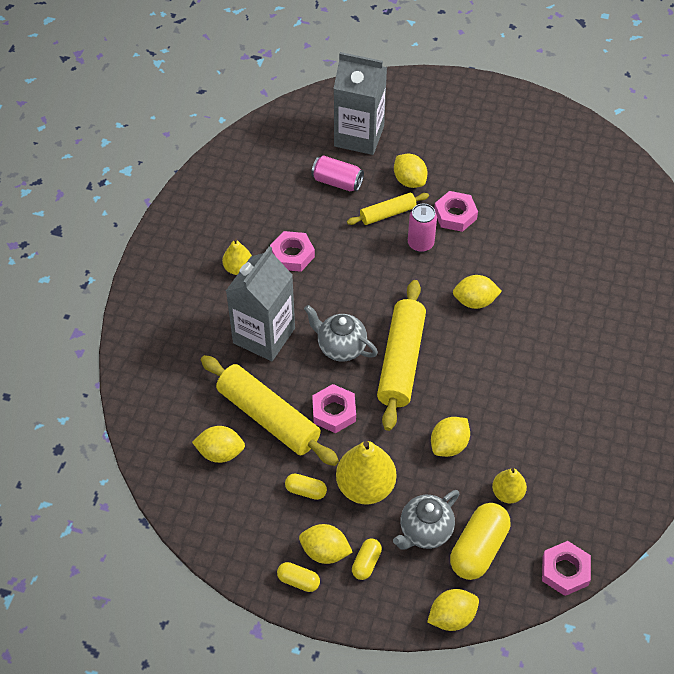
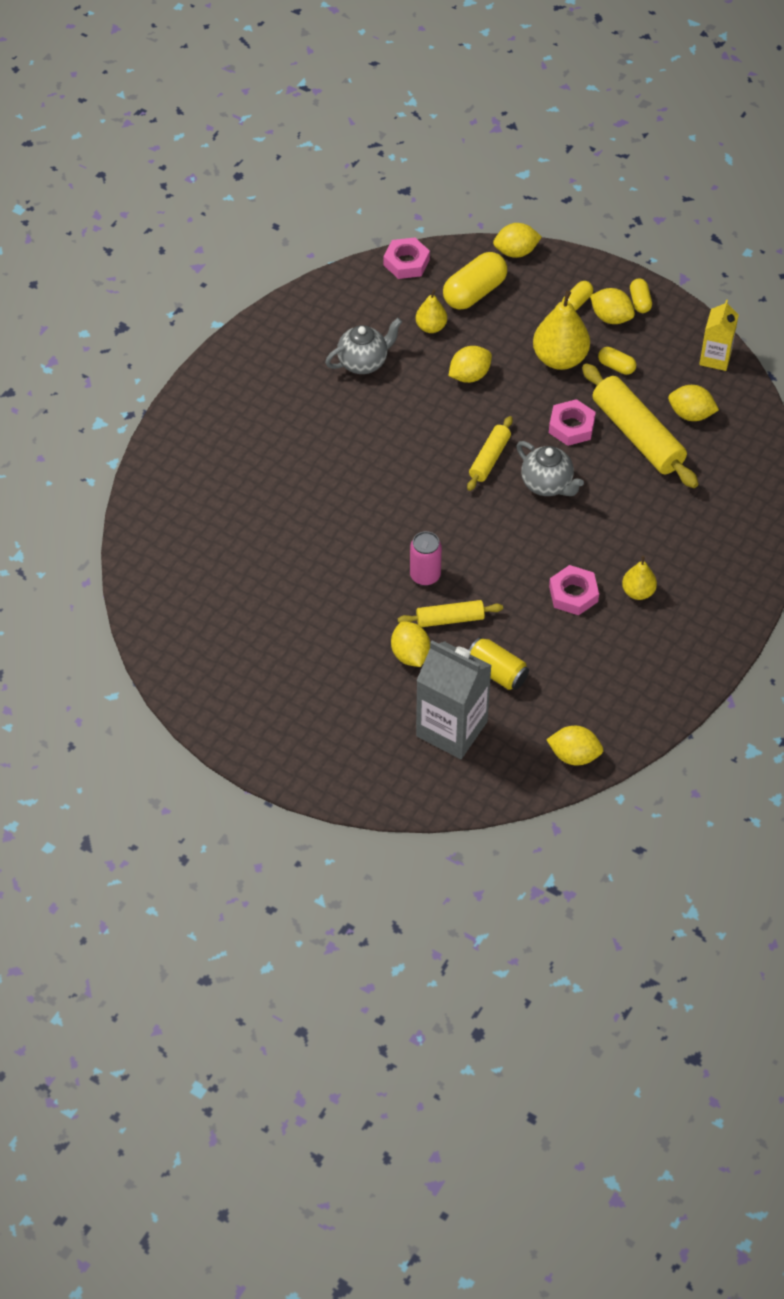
camera: 165 degrees left, 0 degrees up
(205, 526) = (715, 358): none -> yellow carton
(264, 335) = (625, 513): grey carton -> none
(298, 580) = (640, 302): yellow capsule -> yellow capsule turned 45 degrees clockwise
(337, 182) = (497, 672): pink can -> yellow can
(401, 361) = (489, 458): yellow rolling pin -> yellow rolling pin, size x0.55
(425, 531) = (517, 314): grey teapot -> grey teapot (363, 362)
(455, 215) = (373, 600): pink nut -> none
(475, 301) = (390, 500): yellow lemon -> yellow lemon (574, 755)

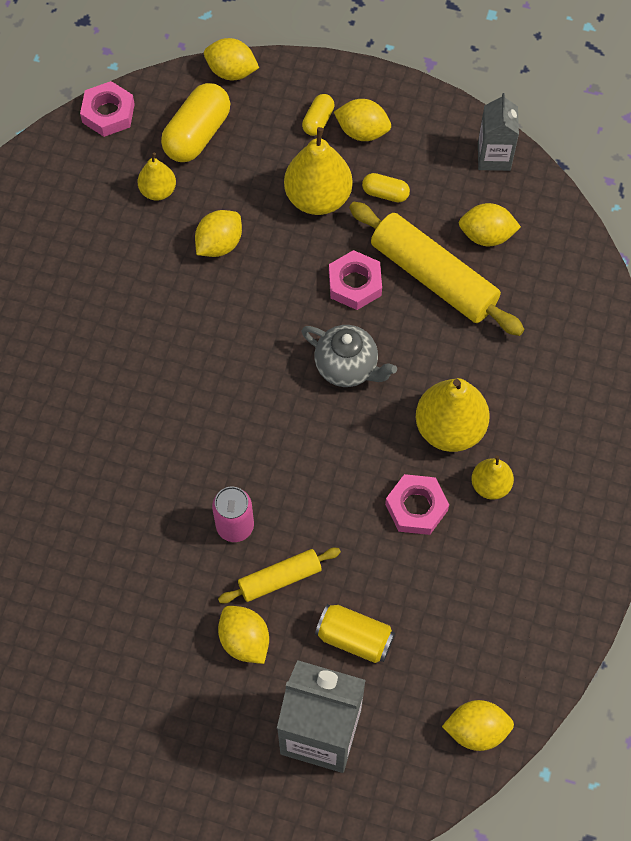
camera: 15 degrees left, 10 degrees up
(363, 362) = (90, 256): grey teapot -> none
(489, 458) = (271, 349): yellow rolling pin -> none
(516, 252) = (231, 72): yellow lemon -> yellow lemon turned 45 degrees clockwise
(617, 545) = (449, 428): none -> yellow pear
(640, 302) = (389, 104): yellow capsule -> none
(715, 358) = (494, 157): yellow carton -> grey carton

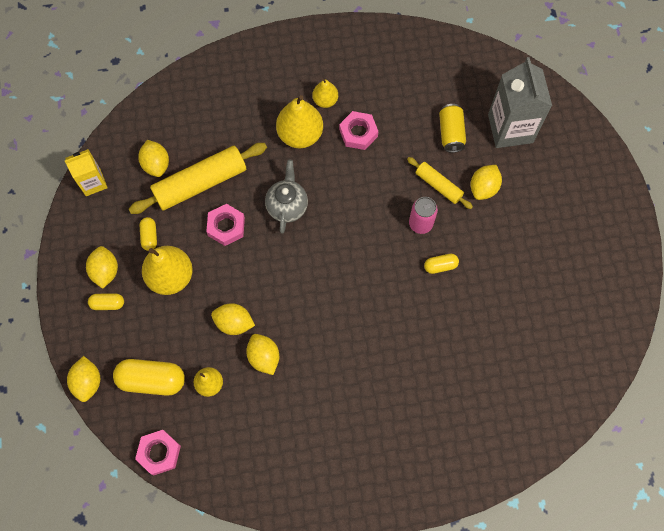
camera: 115 degrees left, 5 degrees up
(161, 522) = (440, 266): none -> yellow capsule
(433, 277) = (200, 183): yellow rolling pin -> yellow rolling pin turned 45 degrees clockwise
(476, 730) = (466, 57): yellow lemon -> yellow lemon (264, 357)
(494, 157) = (93, 182): grey carton -> yellow carton

